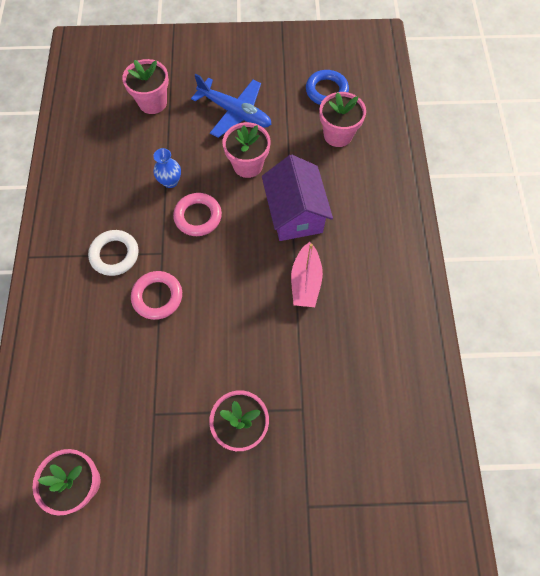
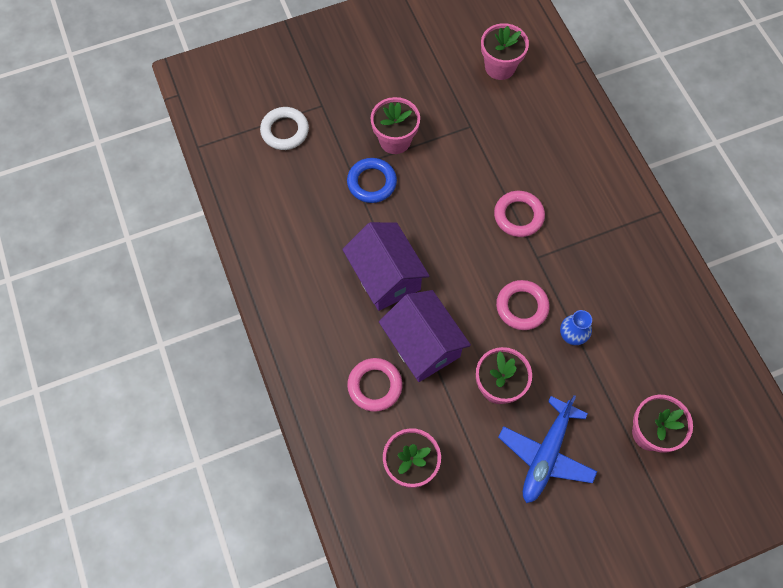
camera: 160 degrees right, 0 degrees up
(115, 254) = (581, 240): white ring -> white ring (285, 131)
(234, 112) = (546, 454): blue plane -> blue plane turned 75 degrees counterclockwise
(305, 281) = (385, 276): pink boat -> purple house
(326, 91) = (447, 531): blue ring -> blue ring (372, 182)
(346, 196) = (375, 386): none -> pink ring

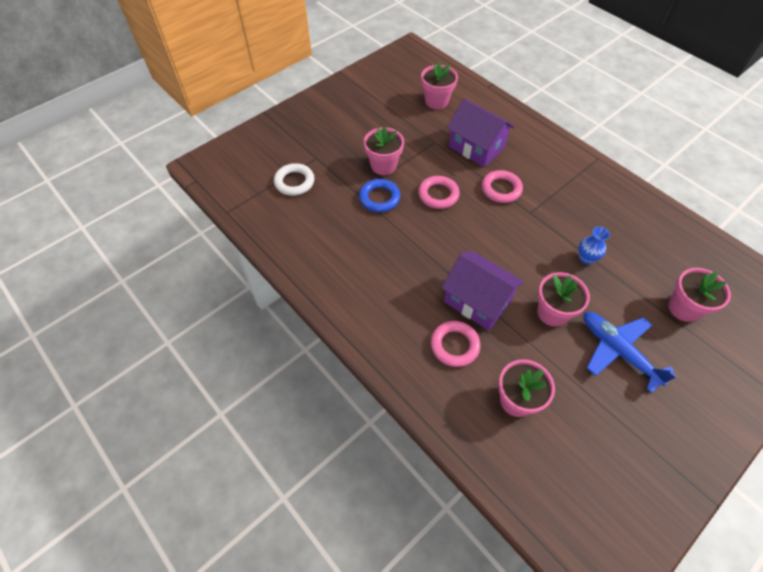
camera: 20 degrees left, 10 degrees down
(385, 276) = (422, 260): purple house -> purple house (476, 147)
(522, 307) = (538, 249): pink ring -> pink ring (438, 195)
(546, 454) = (618, 351): blue plane -> blue plane turned 135 degrees clockwise

